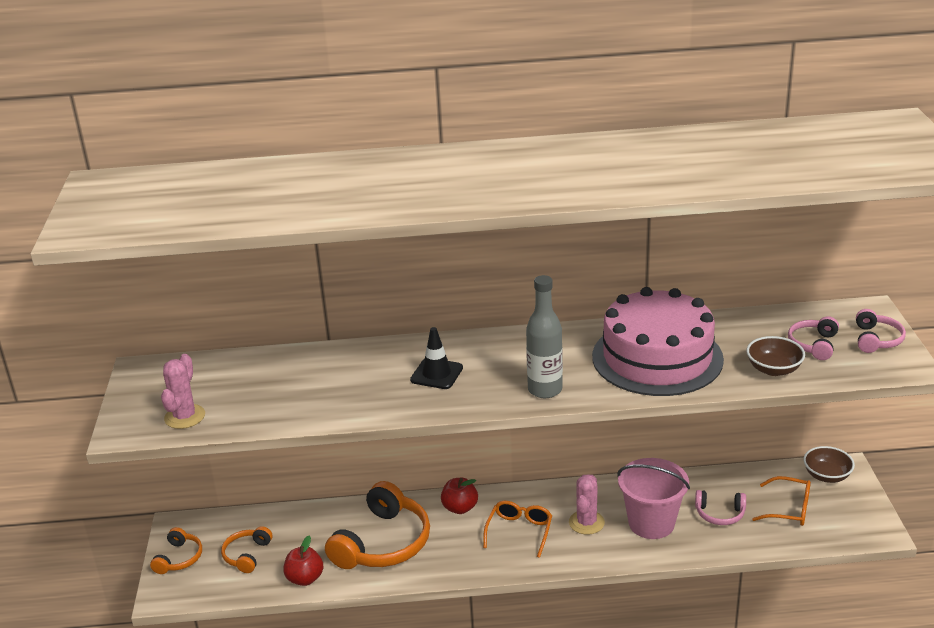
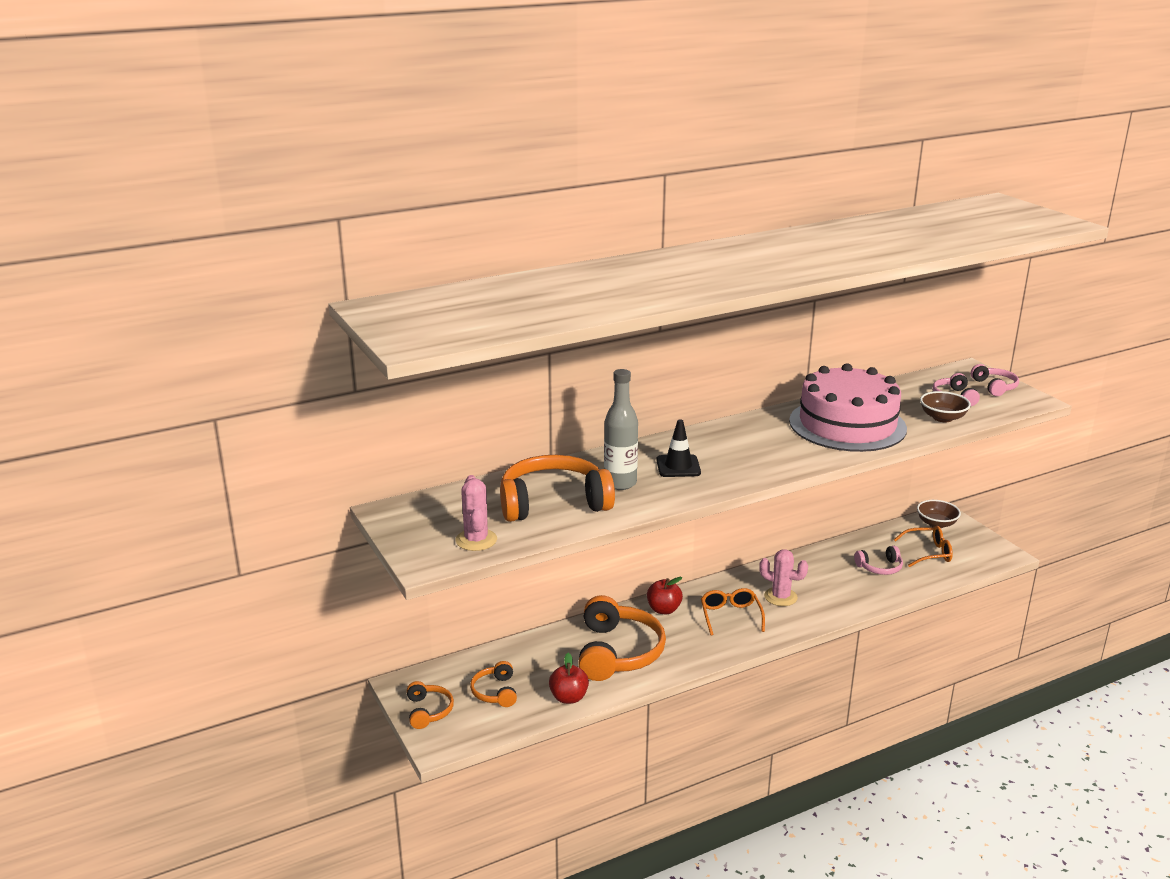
camera: 25 degrees left, 5 degrees down
(285, 391) = (553, 503): none -> orange headphones
(545, 390) = (782, 462): grey bottle -> grey bottle (620, 483)
(586, 522) = (780, 597): pink cactus -> pink cactus turned 60 degrees counterclockwise
(651, 523) = (833, 586): pink bucket -> none

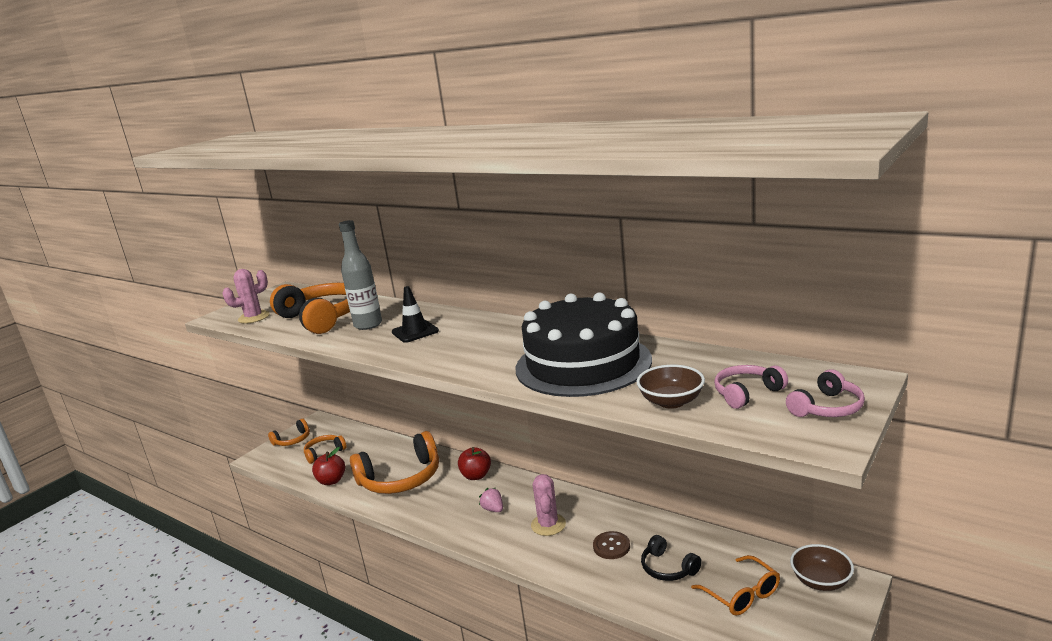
camera: 65 degrees right, 5 degrees down
(730, 616) = (493, 509): orange glasses -> pink strawberry
(835, 580) = (611, 546): none -> brown button
(847, 425) = (583, 363): pink cake -> black cake
(880, 567) = (668, 568): pink headphones -> black headphones

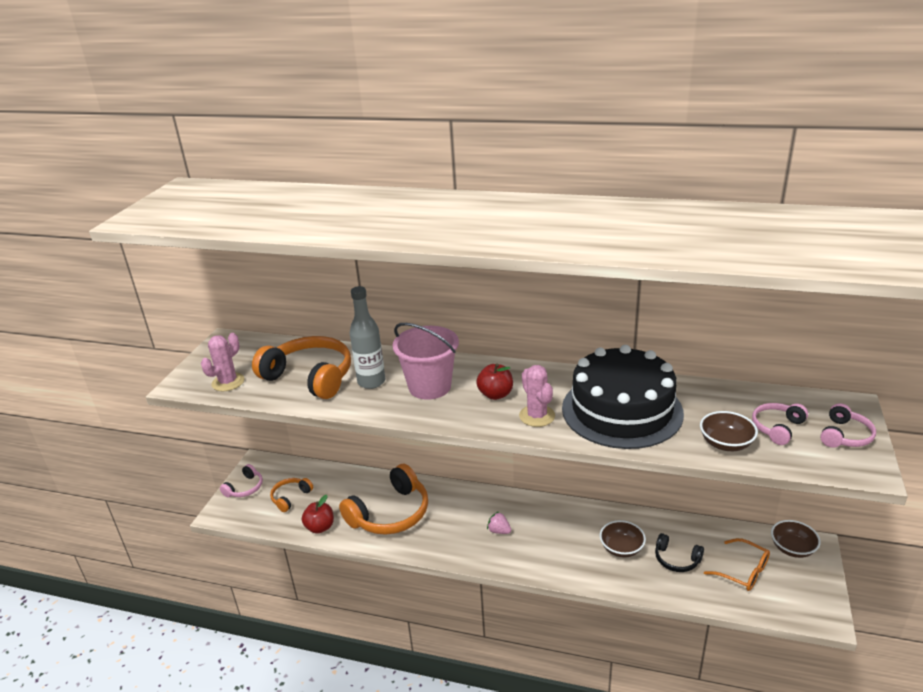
camera: 20 degrees left, 10 degrees up
(292, 440) = (245, 488): orange headphones -> pink headphones
(415, 332) = (430, 387): black traffic cone -> pink bucket
(476, 476) = (462, 499): red apple -> red apple (495, 394)
(548, 525) = (557, 537): pink cactus -> pink cactus (537, 416)
(611, 546) = (621, 548): brown button -> brown bowl

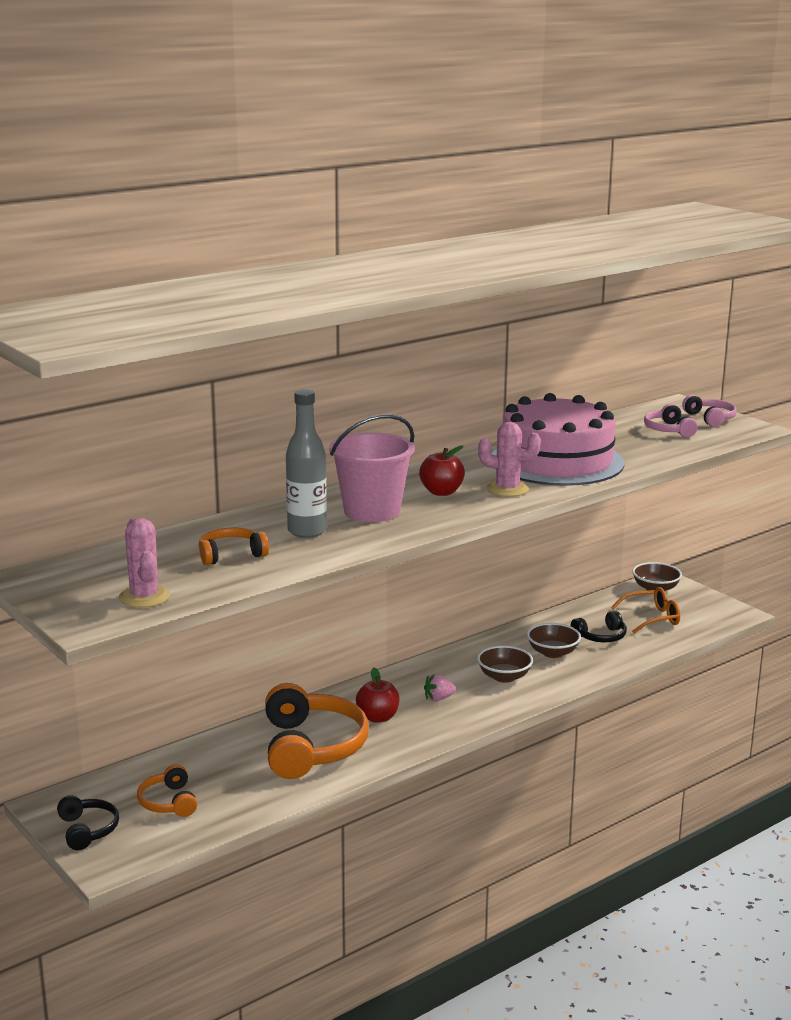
camera: 55 degrees left, 10 degrees down
(245, 488) = (87, 830): pink headphones -> black headphones
(310, 377) = (231, 555): orange headphones -> orange headphones, size x0.50
(320, 527) = (260, 800): red apple -> red apple (378, 717)
(622, 410) = (556, 461): black cake -> pink cake
(725, 443) = (660, 449): brown bowl -> brown bowl (504, 677)

